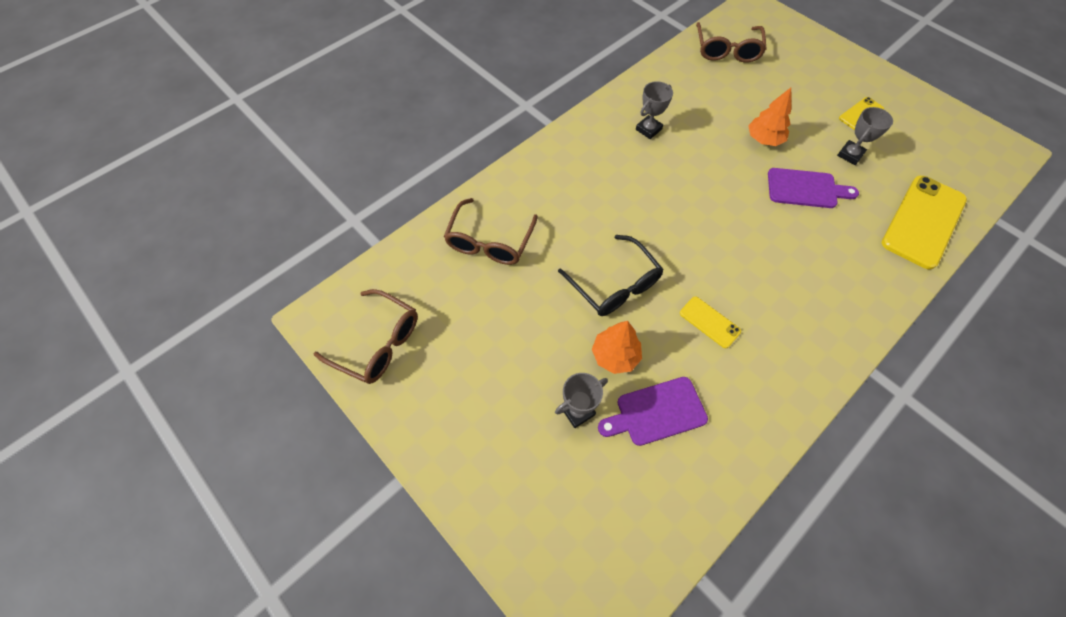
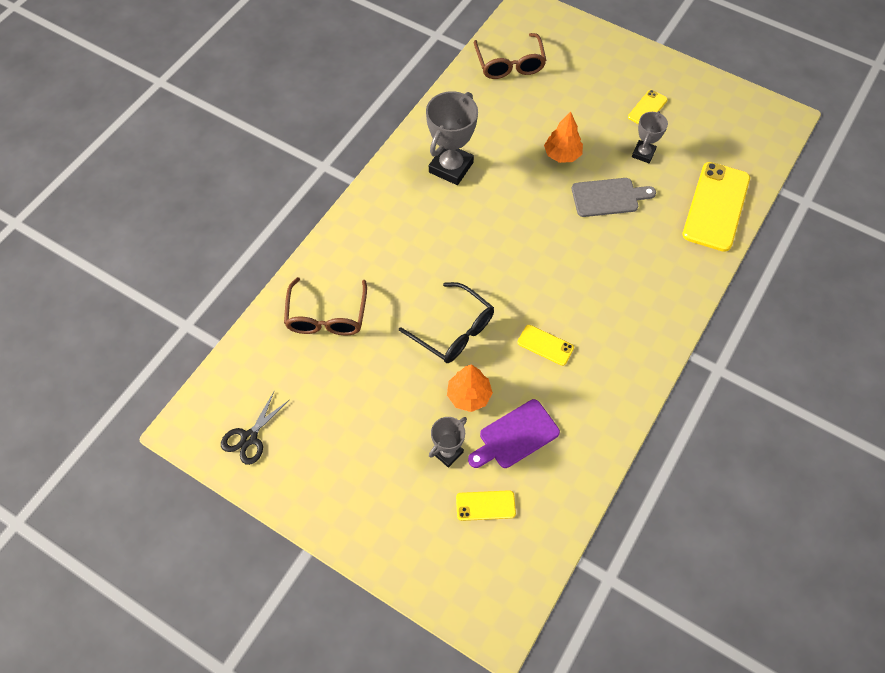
camera: 15 degrees left, 0 degrees up
(377, 343) = (249, 437): brown glasses -> black scissors
(605, 482) = (485, 505): none -> yellow phone
(648, 129) = (451, 167): grey trophy -> grey trophy, size x1.75
(805, 189) = (608, 197): purple cutting board -> grey cutting board

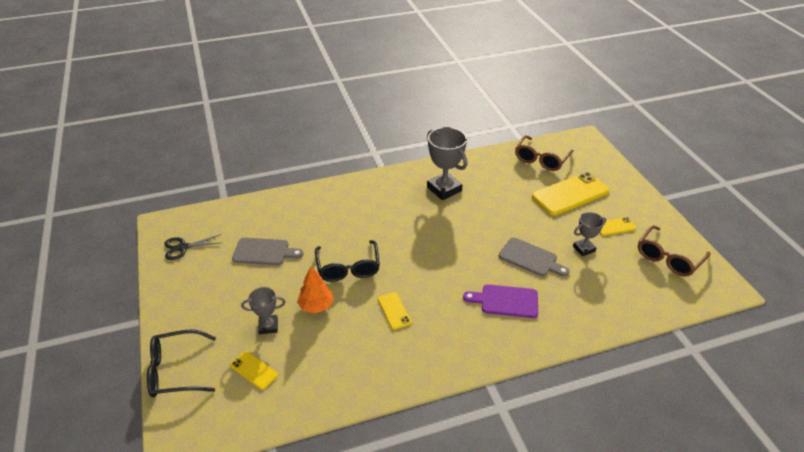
camera: 40 degrees right, 20 degrees down
(327, 315) = (290, 218): brown glasses -> brown glasses (668, 258)
(347, 376) = (264, 252): none -> grey cutting board
(413, 566) = (176, 370): none -> black glasses
(451, 167) = (444, 189): grey trophy -> grey trophy turned 75 degrees clockwise
(515, 436) = (317, 346): purple cutting board -> purple cutting board (506, 301)
(562, 154) = (524, 219): orange tree -> none
(716, 206) = (608, 308): yellow phone -> yellow phone (570, 194)

